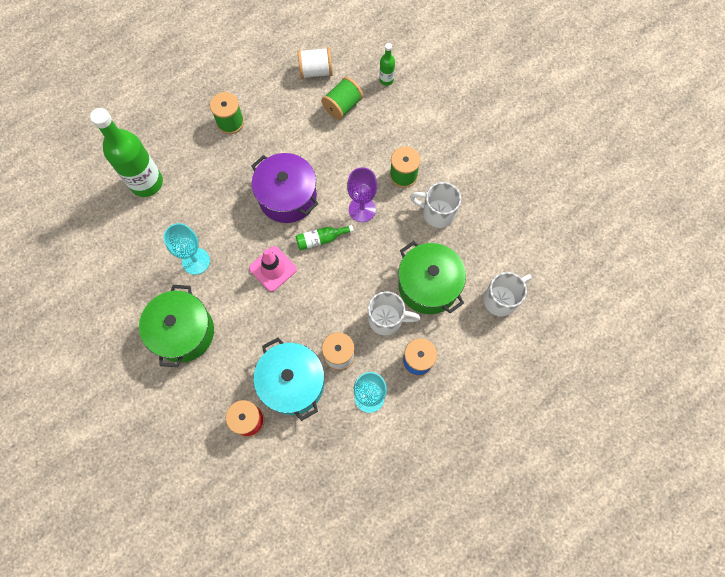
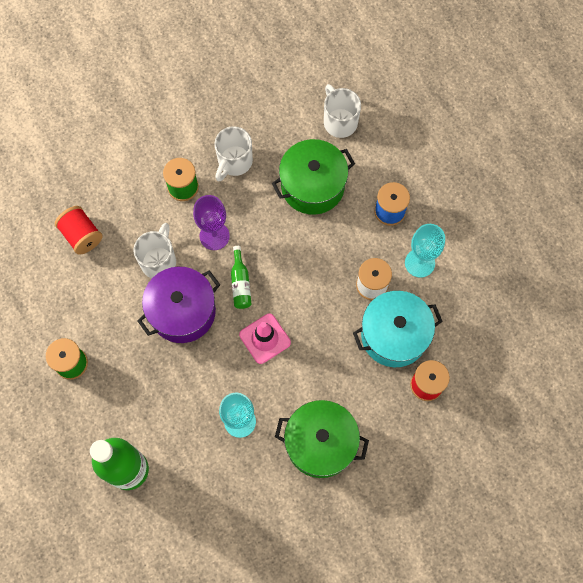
camera: 80 degrees left, 0 degrees up
(316, 71) = (28, 257): white spool -> none
(342, 106) = (81, 235): green spool -> red spool
(386, 80) = (60, 183): green bottle -> none
(387, 319) = (342, 232): white mug -> white mug (159, 261)

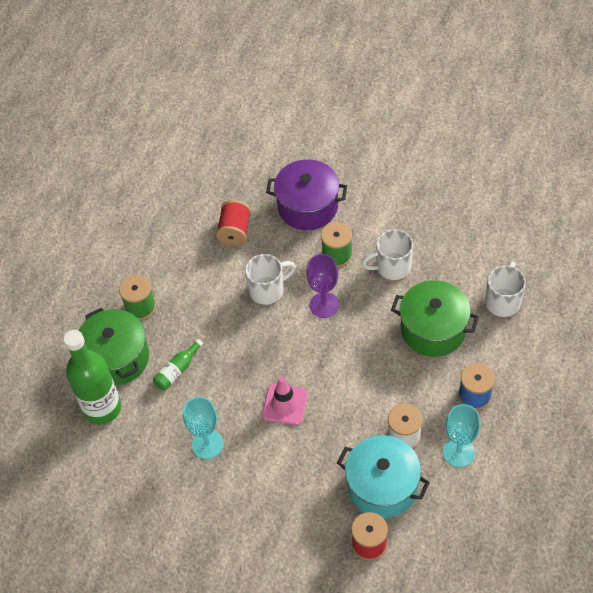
camera: 50 degrees right, 15 degrees down
(182, 311) = (248, 337): purple pot -> purple pot (307, 206)
(240, 283) = (308, 352): green bottle -> green bottle (177, 370)
(320, 443) = (247, 511): green pot -> green pot (117, 358)

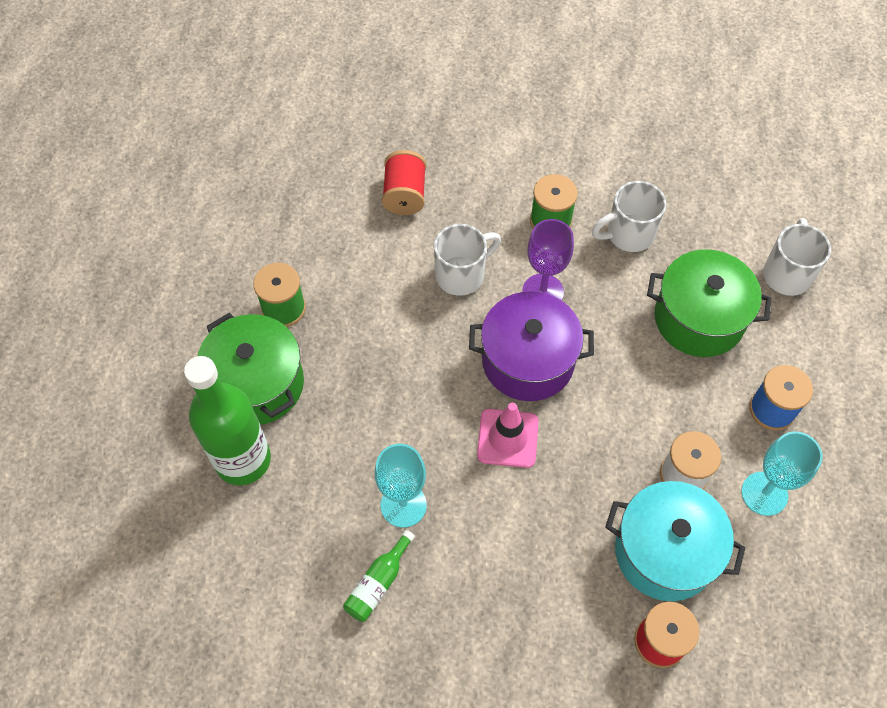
camera: 10 degrees left, 5 degrees up
(177, 370) = (346, 397): green bottle -> green bottle (378, 583)
(307, 206) = (501, 157): purple pot -> purple pot (528, 361)

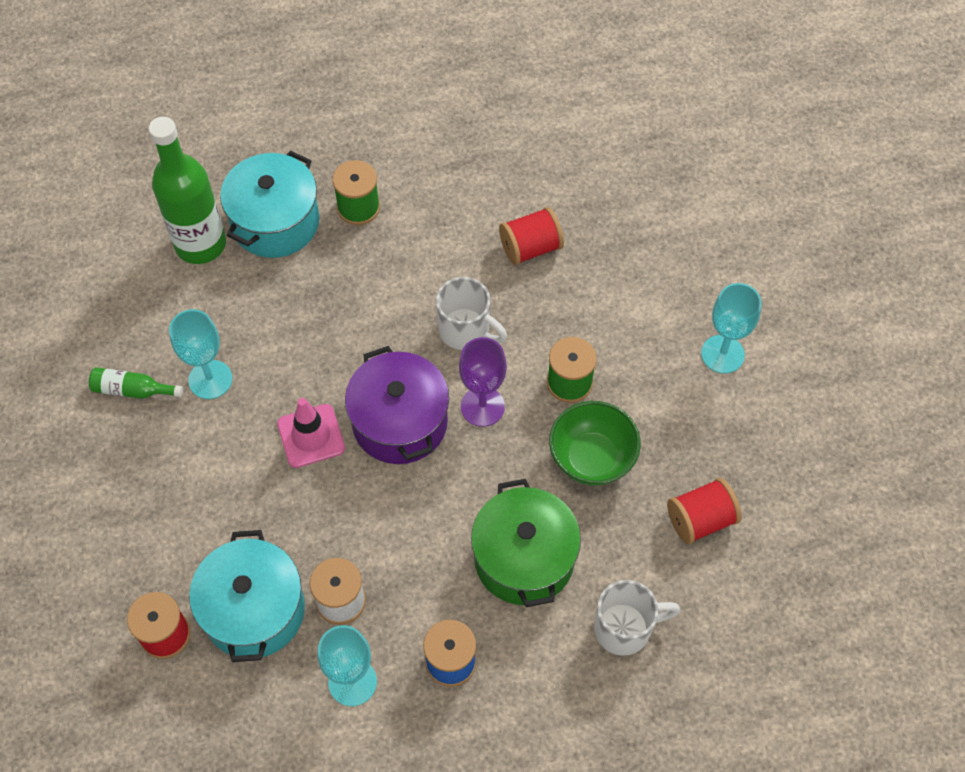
camera: 65 degrees right, 0 degrees up
(257, 384) = (275, 222): green pot -> turquoise pot
(575, 110) = (722, 354): none -> turquoise goblet
(628, 234) = (592, 458): white mug -> green bowl
(713, 186) = (700, 519): none -> red spool

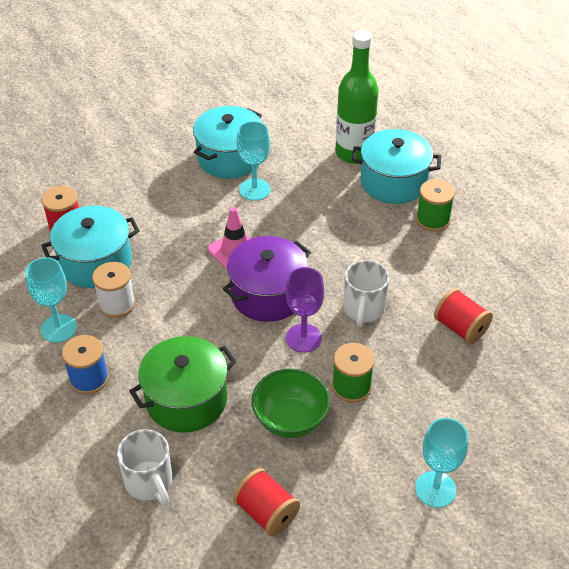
camera: 70 degrees right, 15 degrees down
(132, 390) = (229, 158): green bottle -> turquoise pot

